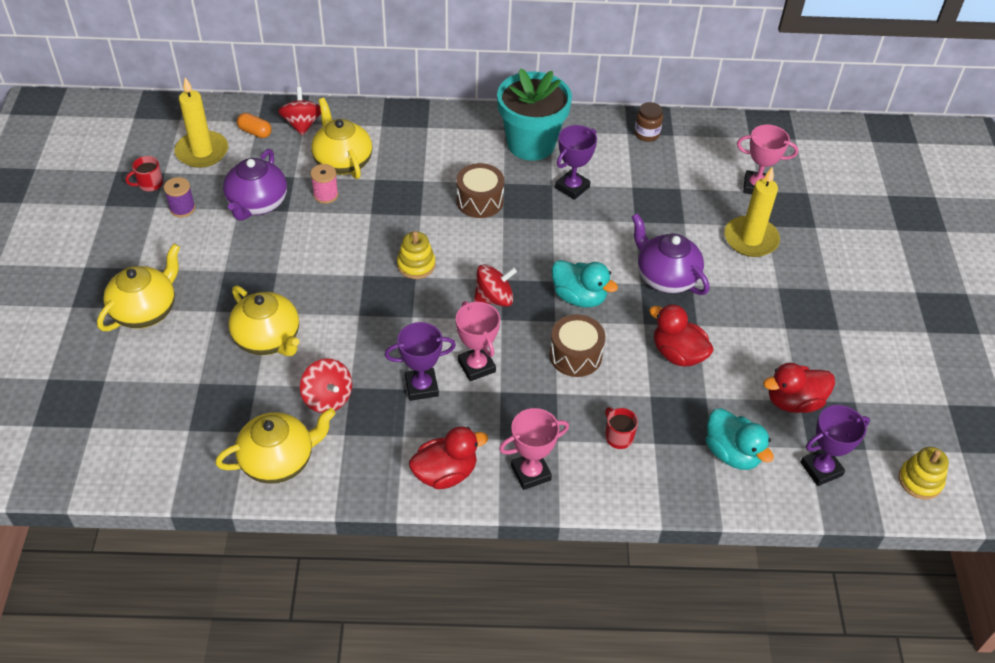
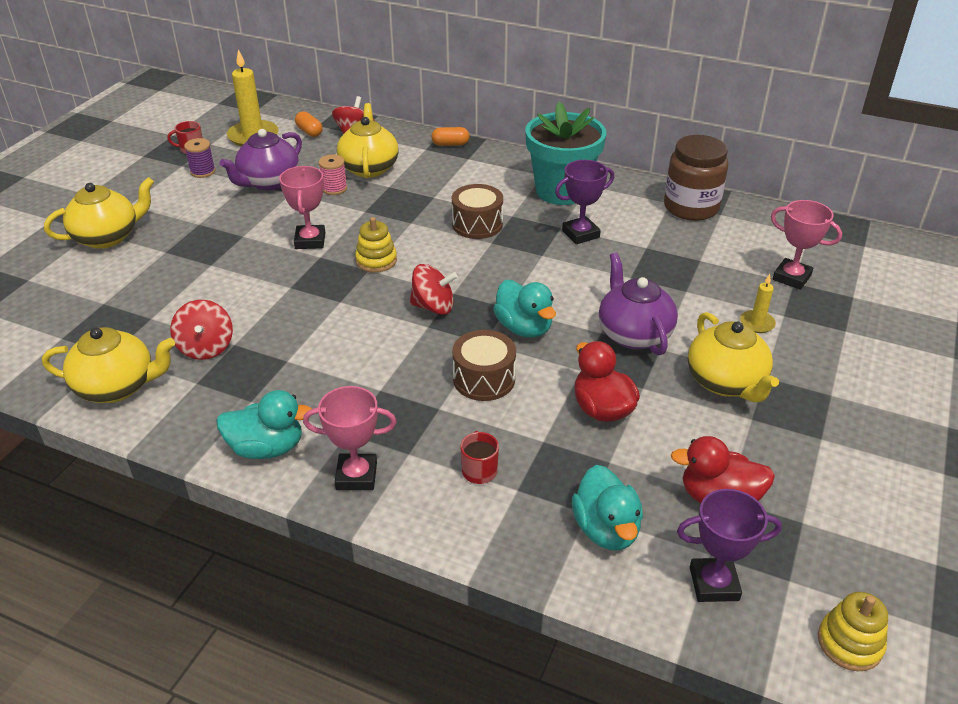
camera: 25 degrees right, 10 degrees down
(268, 339) = (192, 285): yellow teapot -> yellow teapot (726, 382)
(401, 114) = (450, 144): none -> orange capsule
(421, 387) = (303, 363): purple trophy -> none
(445, 473) = (267, 448): red duck -> turquoise duck
(476, 366) = (372, 360): pink trophy -> pink trophy (310, 241)
(646, 134) = (691, 207): brown jar -> brown jar, size x1.92
(750, 239) = (757, 323): yellow candle -> yellow candle, size x0.52

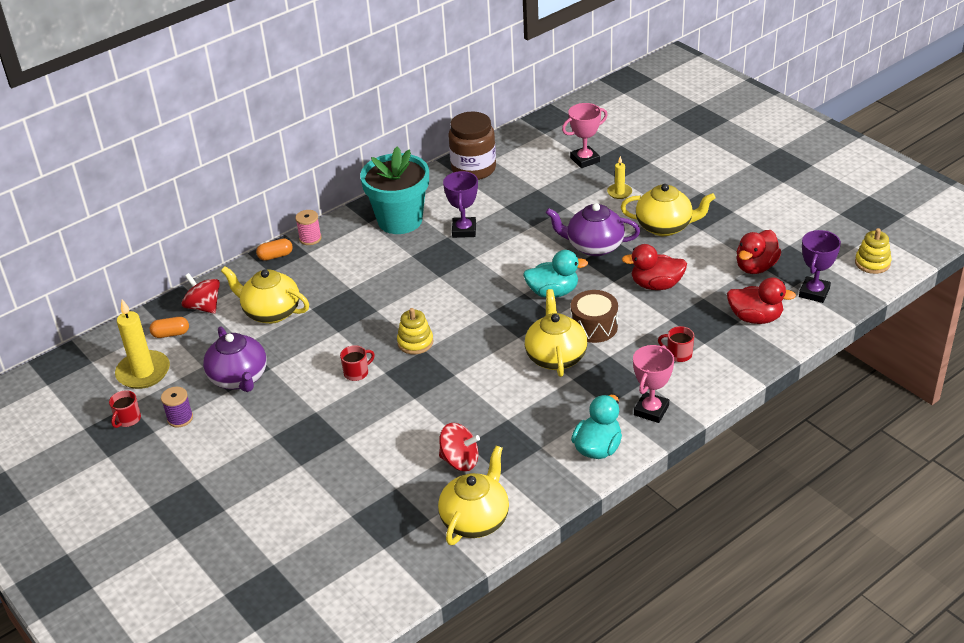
camera: 60 degrees left, 0 degrees up
(108, 237) = (244, 500): yellow teapot -> yellow teapot (556, 357)
(310, 241) = (357, 373): pink trophy -> red mug
(334, 188) = (287, 340): pink spool -> pink spool (310, 238)
(433, 307) = (497, 328): red spinning top -> none
(450, 144) = (275, 256): orange capsule -> orange capsule turned 45 degrees clockwise
(477, 224) = (409, 276): brown drum -> none
(606, 529) = (755, 318): turquoise duck -> red duck

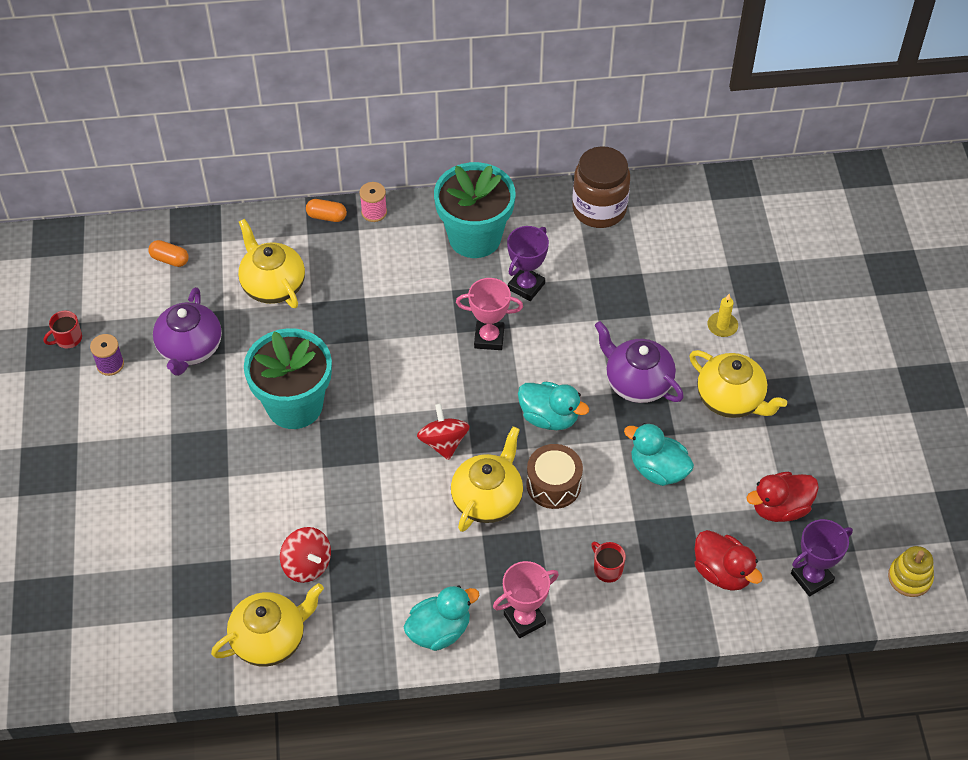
camera: 30 degrees right, 15 degrees up
(143, 372) = (116, 291): yellow candle -> none
(204, 307) = (220, 243): red spinning top -> red spinning top (443, 442)
(357, 373) = (294, 405): red mug -> turquoise flower pot
(415, 342) = (373, 401): yellow stacking toy -> none
(585, 160) = (723, 260): pink trophy -> pink trophy (489, 338)
(656, 285) = (658, 469): red duck -> turquoise duck

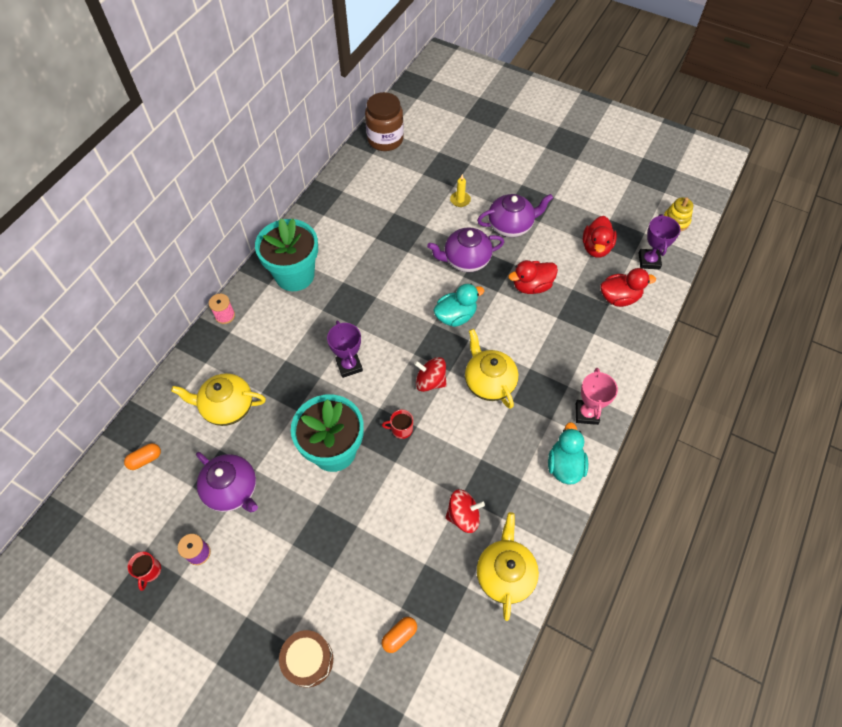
camera: 55 degrees left, 5 degrees up
(326, 216) = (202, 343): orange capsule -> orange capsule (399, 636)
(489, 338) = (374, 312): pink trophy -> none
(526, 286) = (354, 271): purple trophy -> purple trophy (349, 365)
(553, 485) = (504, 342): brown drum -> brown drum (308, 660)
(599, 209) = (332, 205): brown jar -> brown jar (385, 139)
(607, 569) = (580, 350): red mug -> red mug (401, 429)
(658, 469) = (531, 286): turquoise duck -> red duck
(731, 399) = (511, 226): yellow teapot -> purple teapot

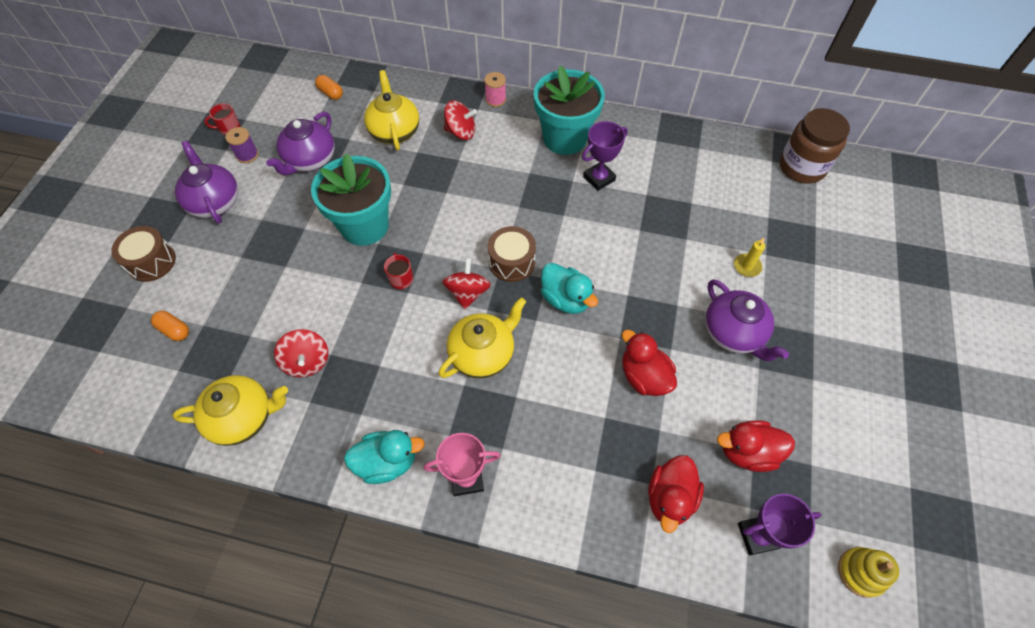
camera: 75 degrees right, 0 degrees up
(253, 351) = (461, 132): none -> red spinning top
(349, 365) = (467, 213): purple trophy -> purple trophy (599, 178)
(410, 344) = (512, 262): none -> brown drum
(466, 260) = (653, 292): purple teapot -> purple teapot (215, 202)
(619, 297) = (670, 498): red duck -> red duck turned 45 degrees clockwise

